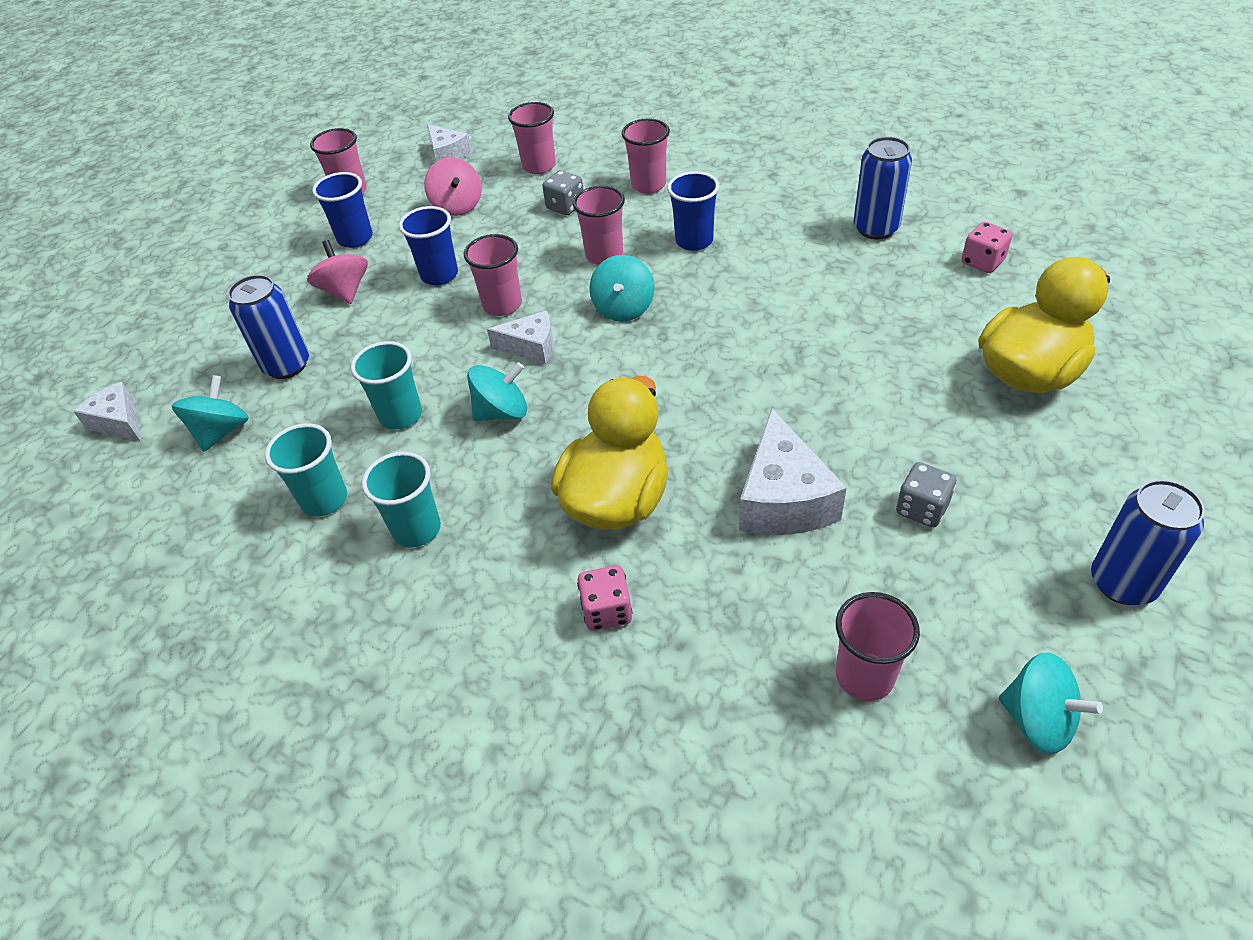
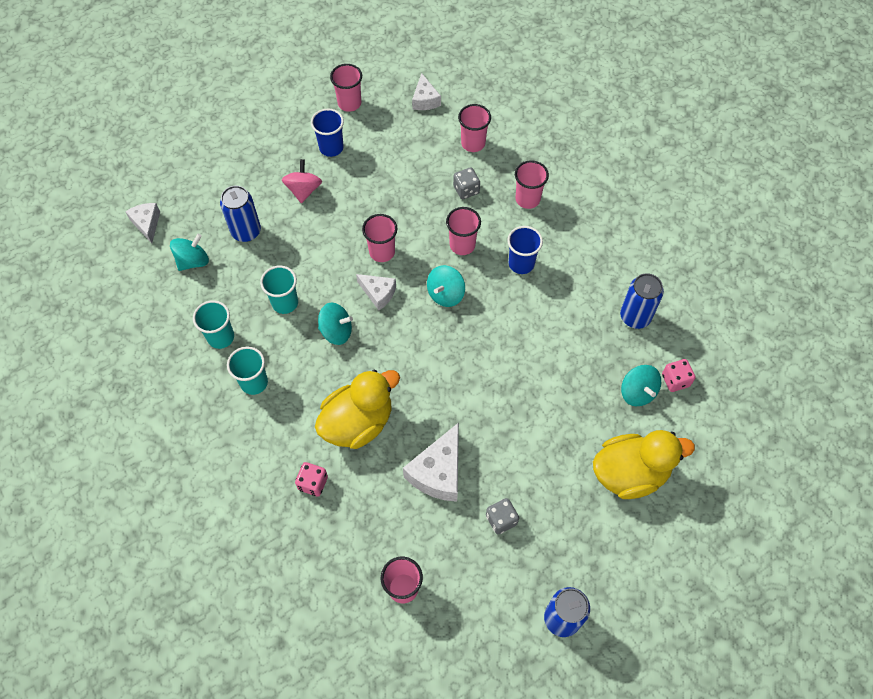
camera: 25 degrees right, 15 degrees up
(439, 275) = (361, 207): blue cup -> none
(457, 206) = (404, 152): pink spinning top -> none
(1037, 720) = (461, 655): turquoise spinning top -> turquoise spinning top (637, 392)

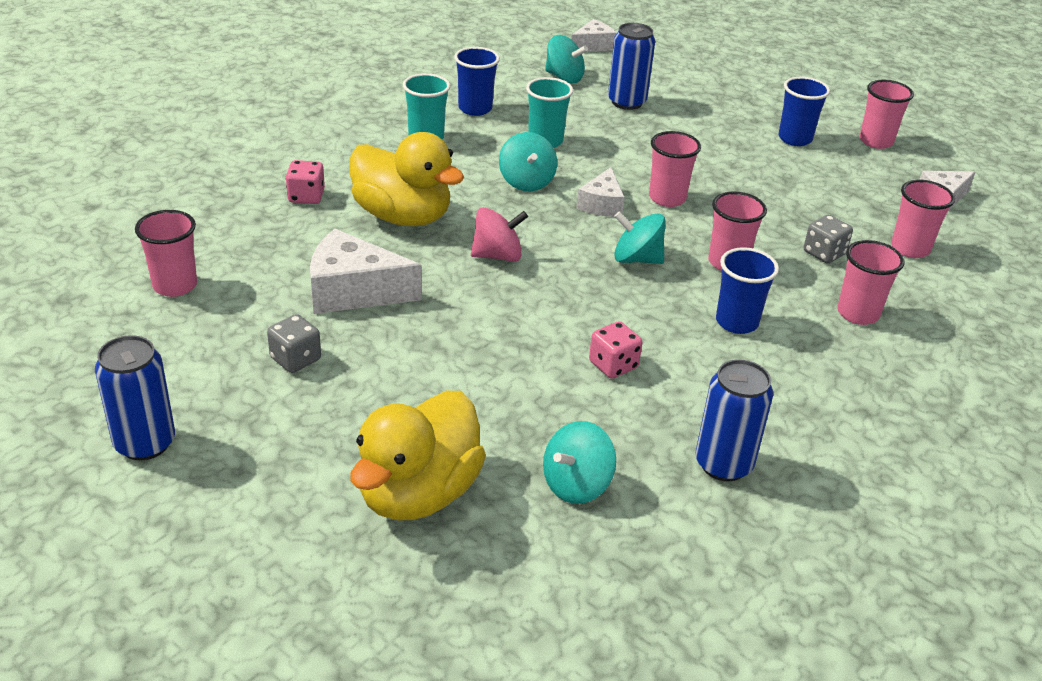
camera: 70 degrees right, 25 degrees down
(221, 337) = (475, 109): turquoise cup -> blue cup
(304, 190) = (715, 129): pink spinning top -> pink spinning top (497, 255)
(630, 473) = (418, 493): yellow duck -> yellow duck turned 60 degrees clockwise
(675, 380) = (625, 533): pink dice -> pink dice (613, 365)

